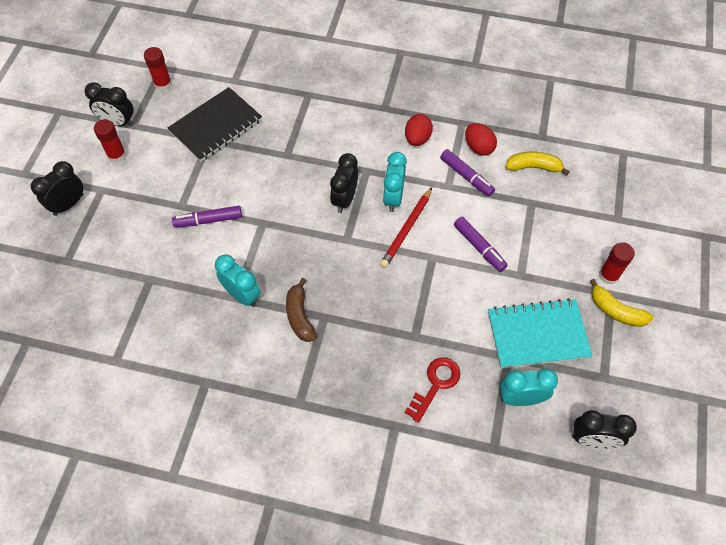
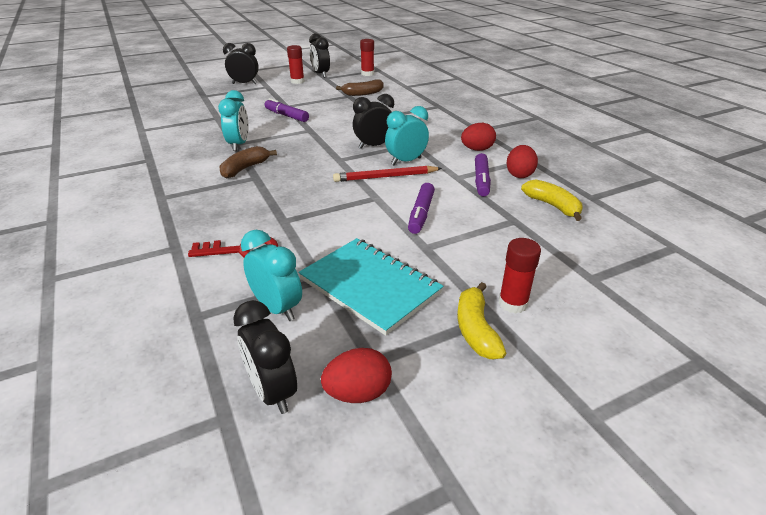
camera: 50 degrees right, 25 degrees down
(216, 126) = (363, 93): black notebook -> brown banana
(622, 400) = (358, 393): none -> red egg

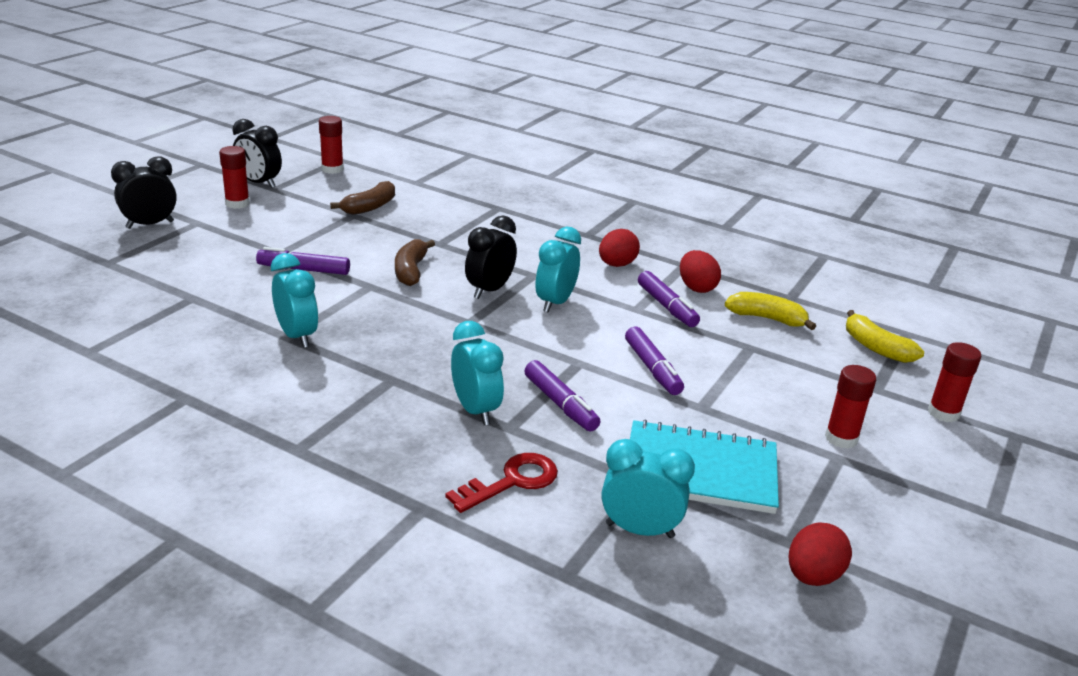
camera: 35 degrees left, 5 degrees down
(245, 169) = (359, 371): brown banana -> brown banana (411, 271)
(272, 392) = (742, 610): black clock -> none
(277, 205) = (475, 410): none -> turquoise clock
(331, 217) = (560, 404): none -> purple marker
(385, 177) = (557, 331): red pencil -> none
(476, 330) = (839, 476): yellow banana -> yellow banana (876, 348)
(639, 316) = (943, 413): none -> red glue stick

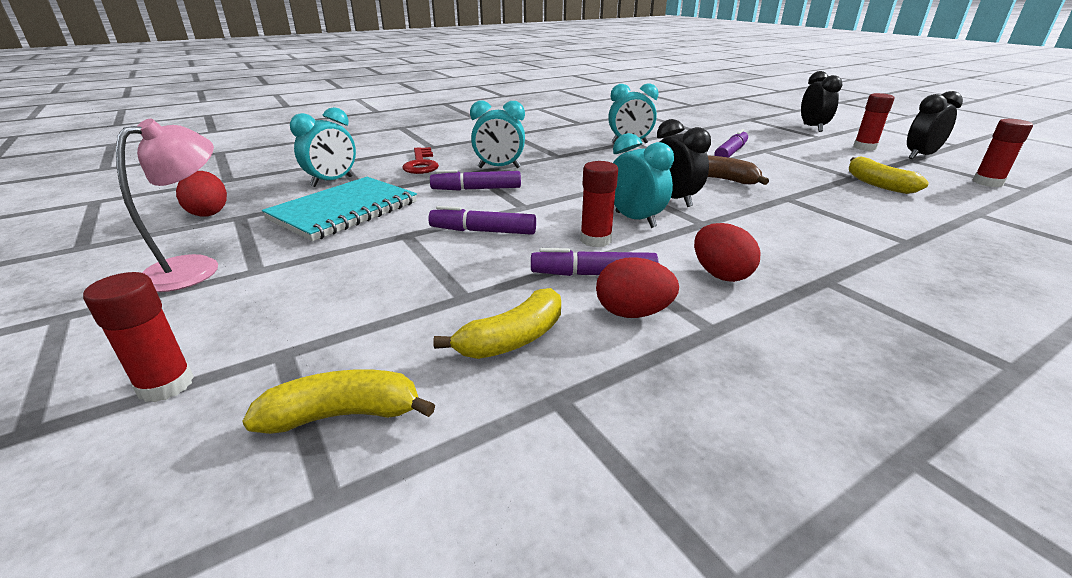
camera: 120 degrees right, 0 degrees up
(369, 207) = (877, 184): brown banana -> yellow banana
(841, 438) = (268, 283): red glue stick -> red glue stick (595, 240)
(878, 494) = (195, 267): none -> pink lamp

